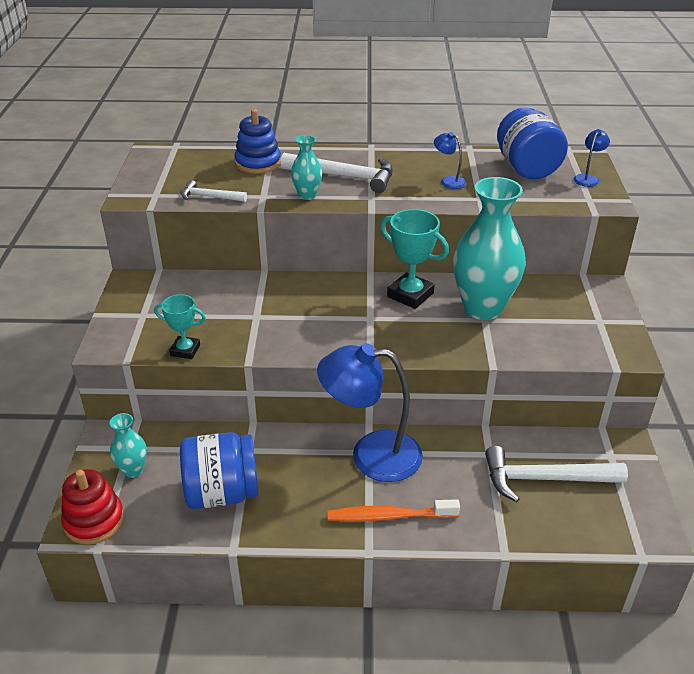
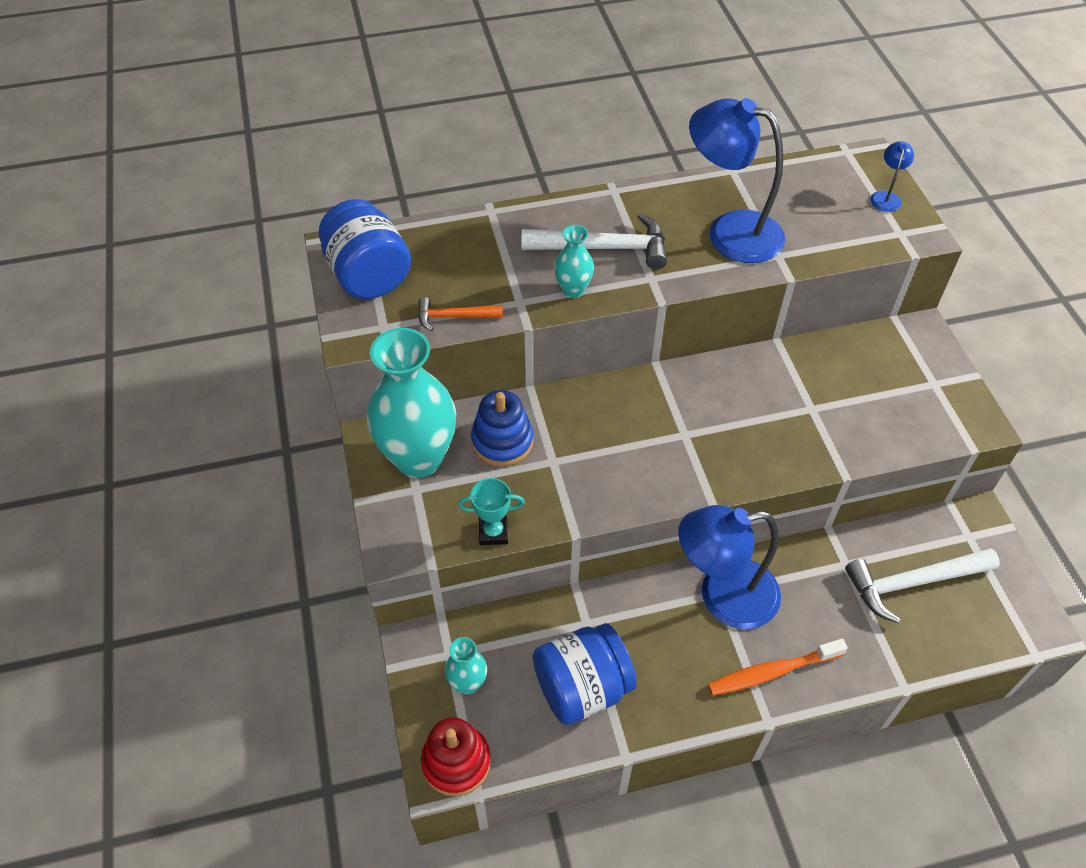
camera: 15 degrees left, 15 degrees up
(209, 197) = (454, 316): white hammer -> orange hammer
(258, 163) = (486, 244): blue stacking toy -> blue stacking toy (502, 441)
(410, 295) = (716, 389): turquoise trophy -> none
(448, 181) = (730, 232): blue lamp -> blue lamp, size x2.39
(483, 308) = (803, 392): turquoise vase -> turquoise vase (419, 458)
(526, 168) = (811, 192): blue jar -> blue jar (368, 276)

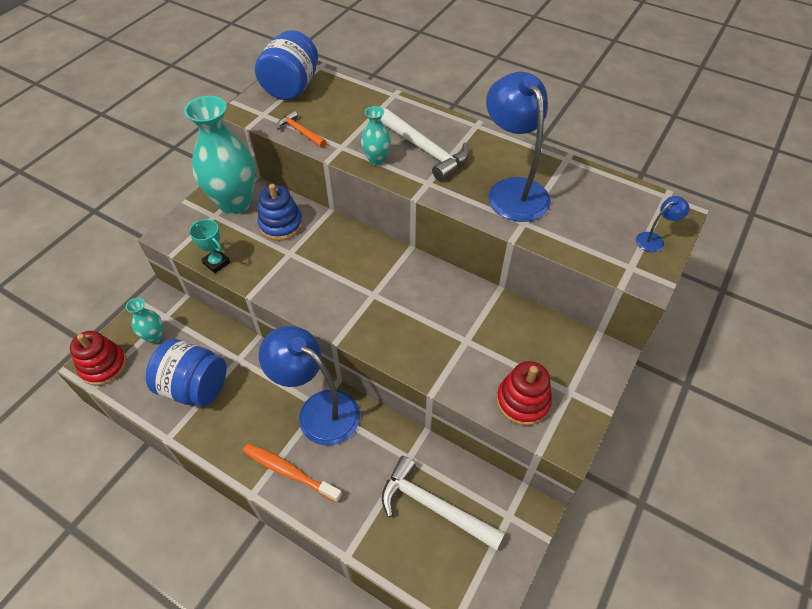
camera: 45 degrees right, 0 degrees up
(914, 421) = (523, 401): none -> red stacking toy

